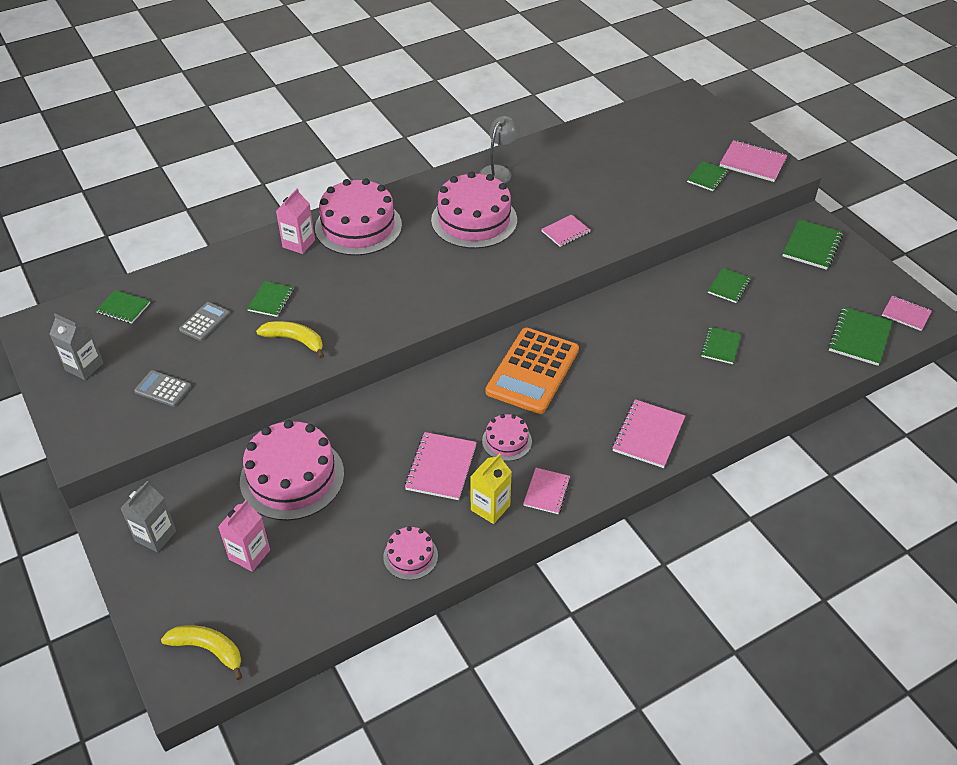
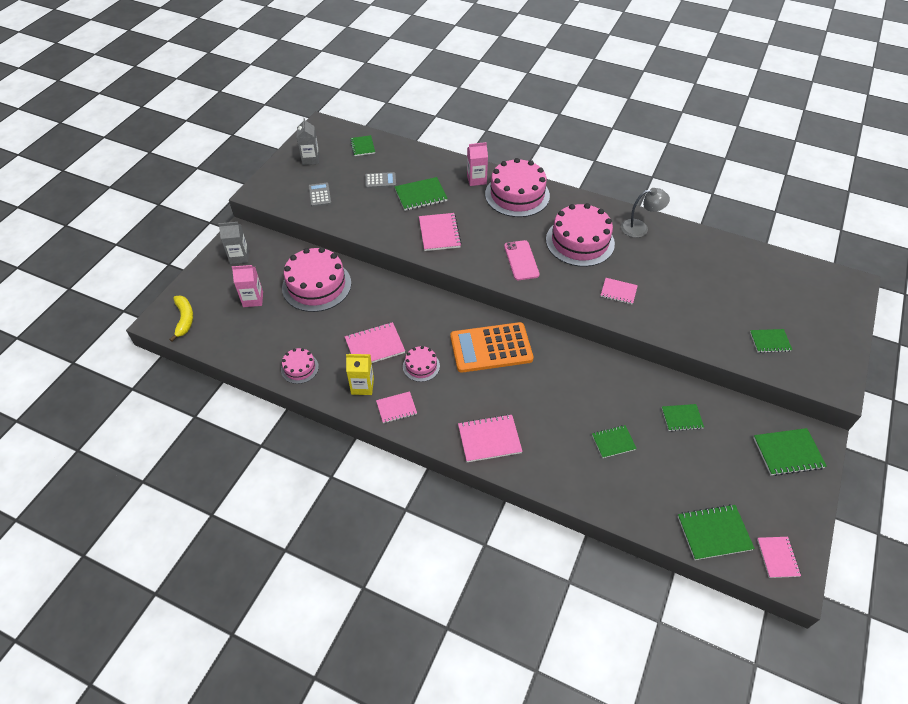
camera: 55 degrees right, 5 degrees up
(271, 300) = (421, 195): green notebook -> green notebook, size x1.55
(295, 340) = (399, 223): yellow banana -> none
(456, 274) = (521, 260): none -> pink phone
(752, 163) = (822, 361): pink notebook -> pink notebook (439, 233)

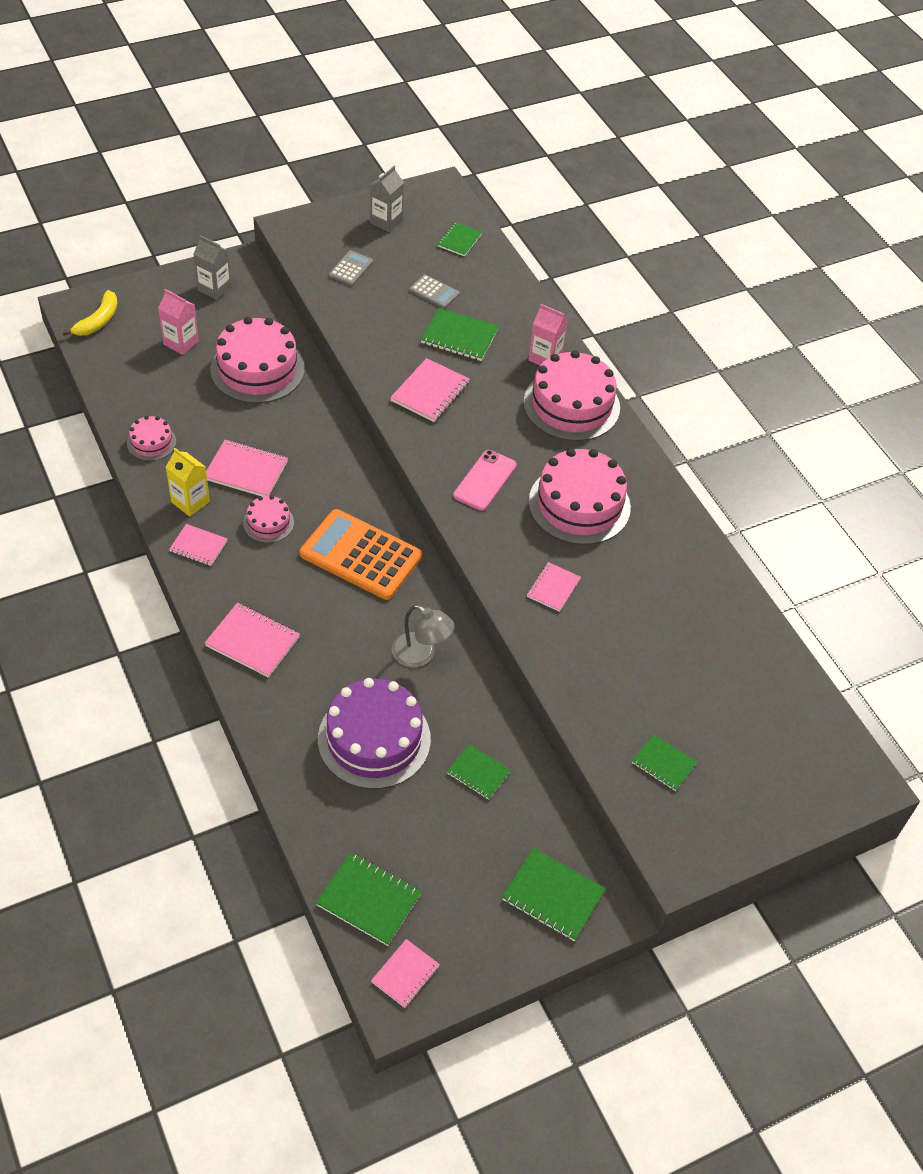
camera: 35 degrees right, 0 degrees up
(613, 442) = (374, 739): green notebook -> purple cake
(618, 292) = (553, 588): pink notebook -> pink notebook turned 60 degrees clockwise
(640, 228) = (673, 537): grey lamp -> grey lamp (421, 655)

